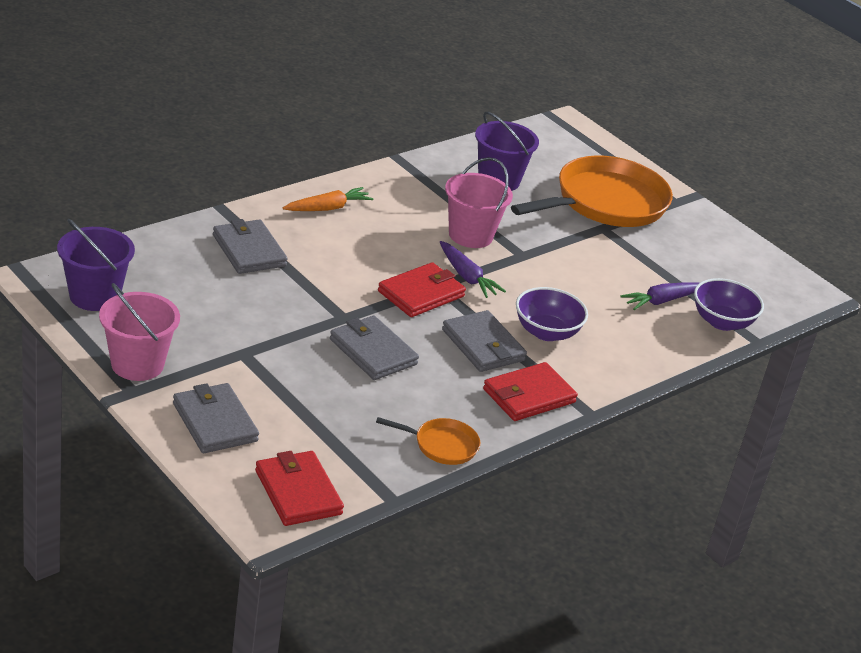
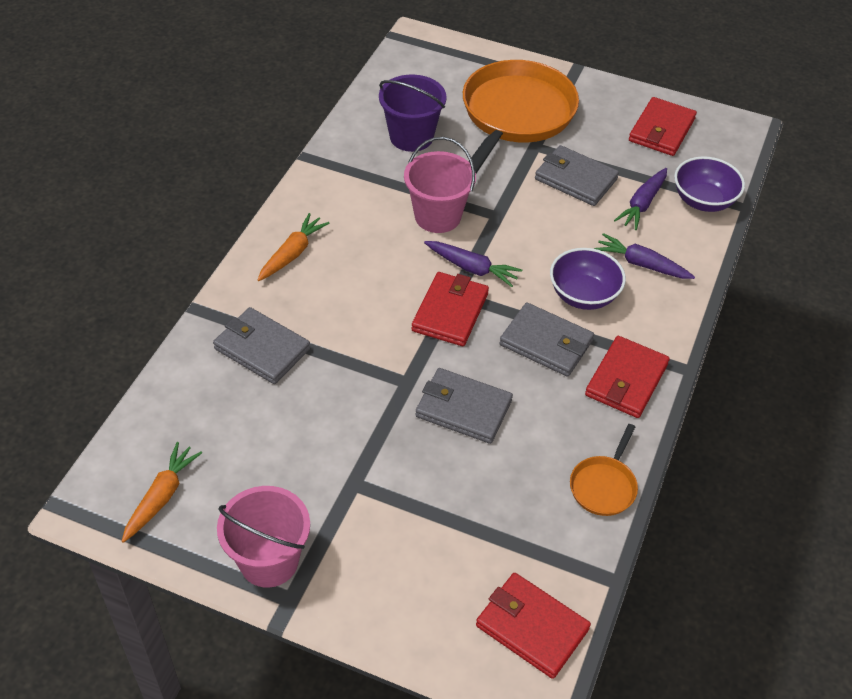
camera: 25 degrees left, 15 degrees up
(94, 296) = (161, 496): purple bucket -> orange carrot
(214, 422) = (394, 589): grey wallet -> grey wallet (575, 179)
(442, 445) = (604, 486): orange pan -> orange pan turned 135 degrees clockwise
(619, 336) = (641, 264): none -> purple carrot
(732, 264) = (661, 130): none -> red wallet

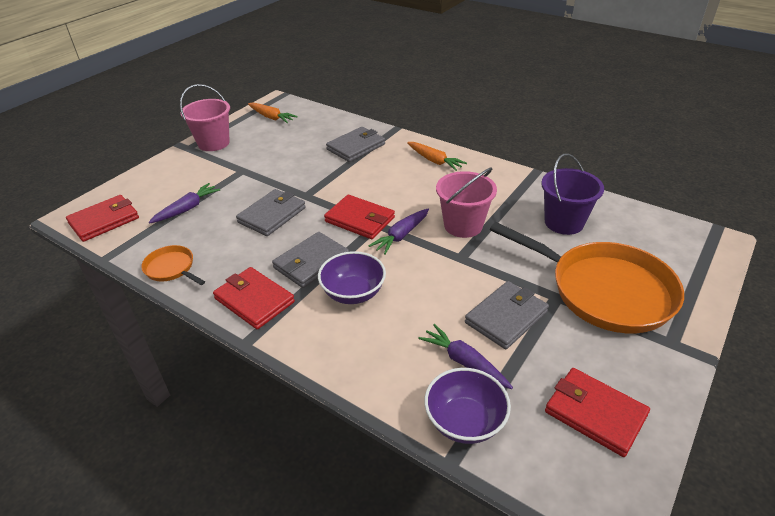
camera: 105 degrees right, 10 degrees down
(641, 264) = (379, 341): purple carrot -> purple carrot (187, 209)

